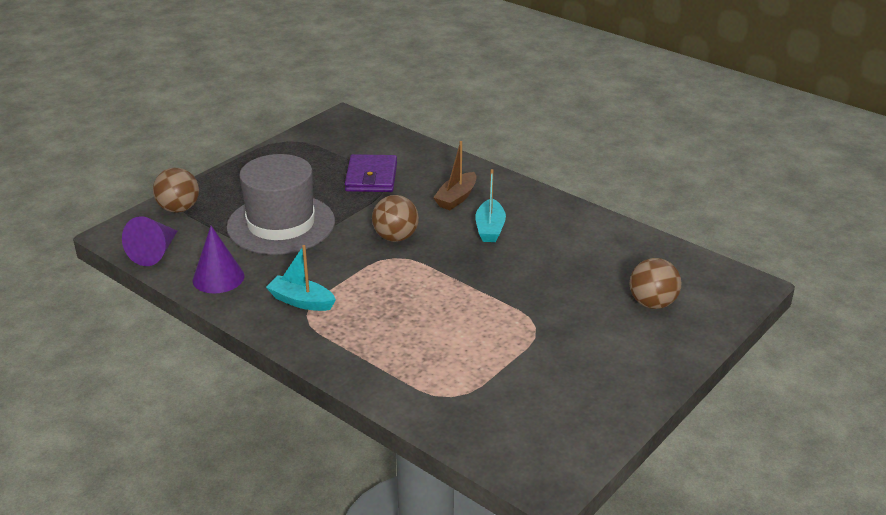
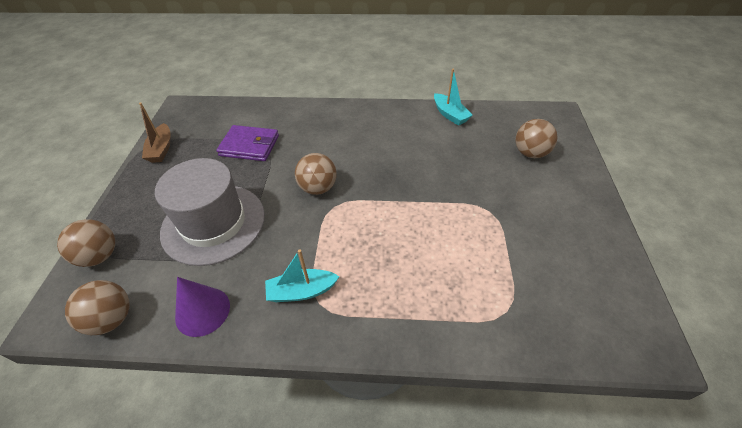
camera: 35 degrees left, 15 degrees up
(155, 252) = (112, 319): purple cone -> brown ball
(371, 177) = (249, 146): purple wallet -> purple wallet turned 45 degrees counterclockwise
(456, 198) = (328, 135): brown boat -> brown boat (161, 149)
(490, 228) = (375, 148): turquoise boat -> turquoise boat (450, 115)

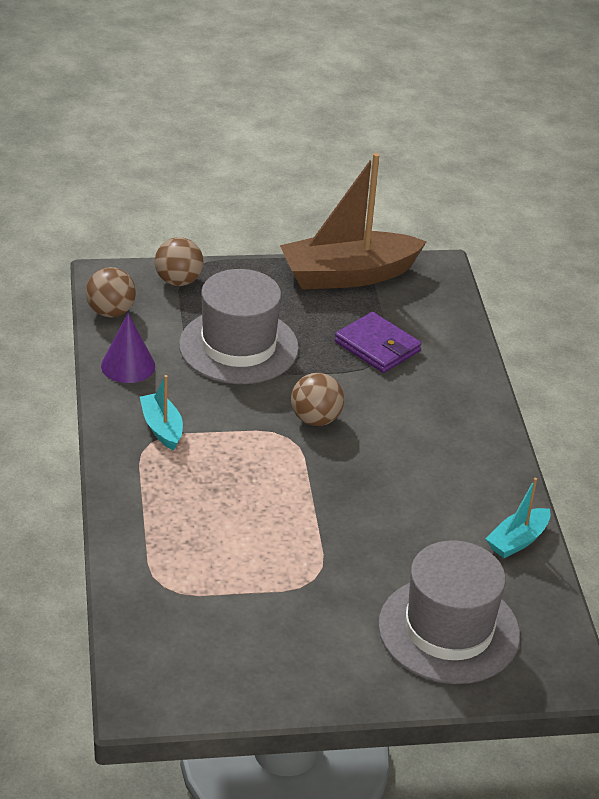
camera: 75 degrees right, 10 degrees down
(161, 149) = (347, 275): brown boat -> brown boat, size x2.10
(249, 146) = (377, 346): purple wallet -> purple wallet turned 45 degrees counterclockwise
(530, 153) = (448, 630): brown ball -> grey hat

